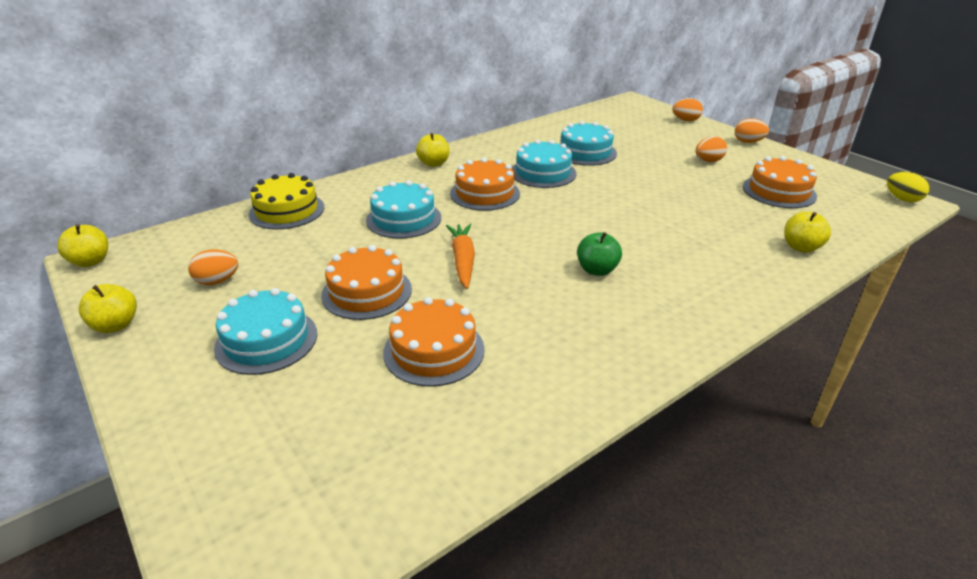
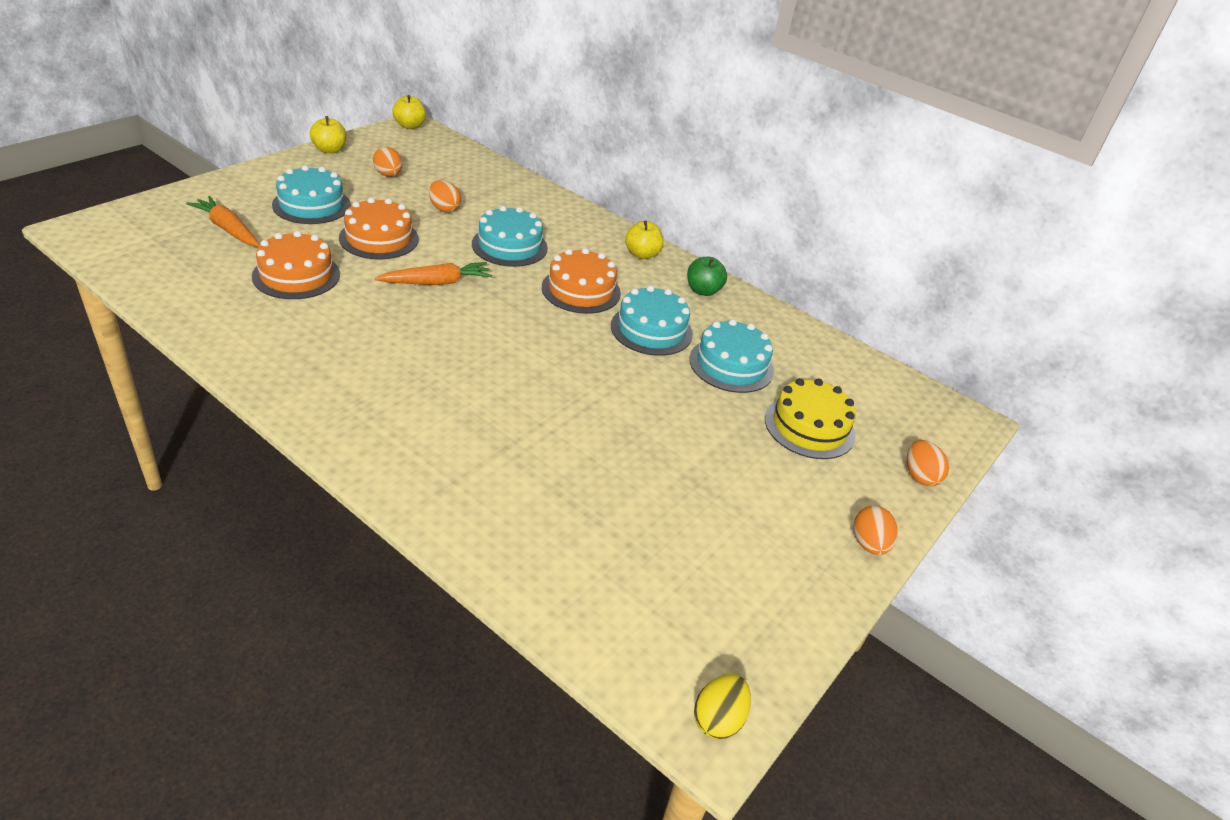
camera: 70 degrees right, 5 degrees up
(287, 210) = (508, 187): yellow cake -> yellow cake (809, 427)
(303, 413) = (228, 229): none -> orange carrot
(597, 270) = (431, 364): green apple -> green apple (703, 291)
(708, 161) = (761, 484): orange egg -> orange egg (444, 209)
(779, 191) = (684, 550): orange cake -> none
(801, 247) = (513, 542): yellow apple -> none

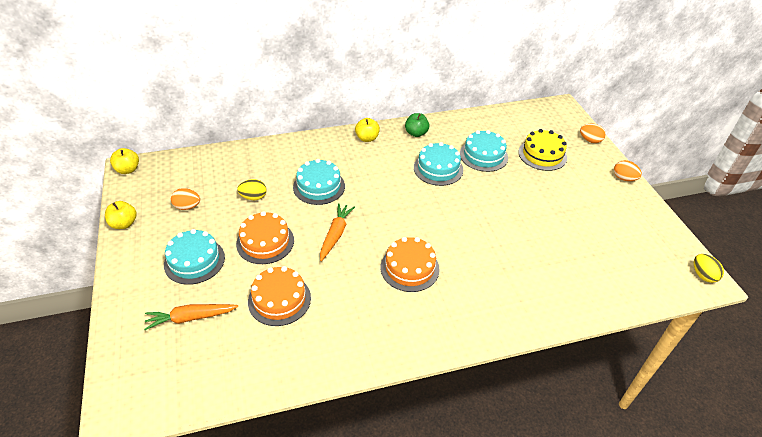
camera: 50 degrees left, 5 degrees up
(444, 209) = (253, 197): orange egg -> yellow egg
(581, 290) = (385, 178): orange cake -> orange cake (409, 268)

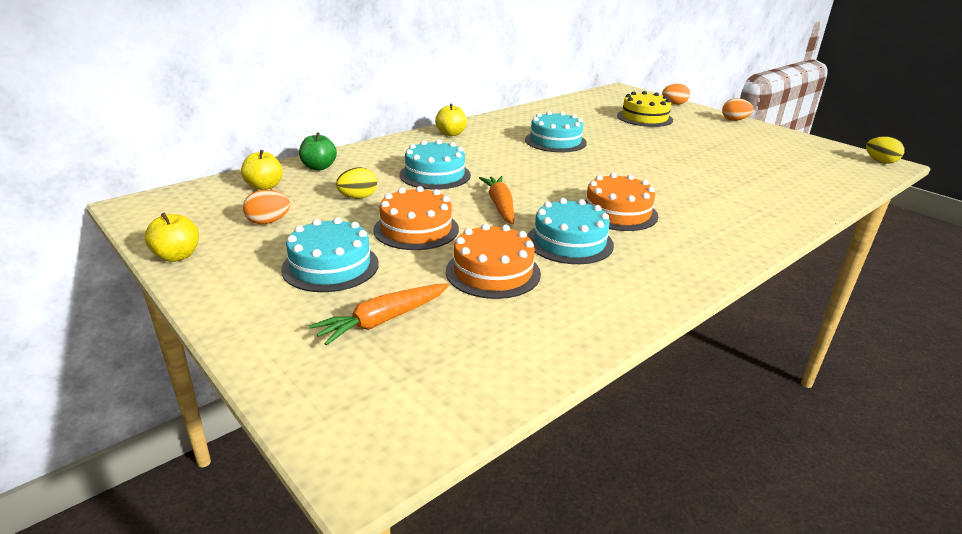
camera: 25 degrees left, 15 degrees down
(128, 170) = (136, 207): yellow apple -> yellow apple (264, 186)
(416, 133) = (501, 123): green apple -> green apple (319, 167)
(483, 155) = (590, 126): turquoise cake -> turquoise cake (569, 242)

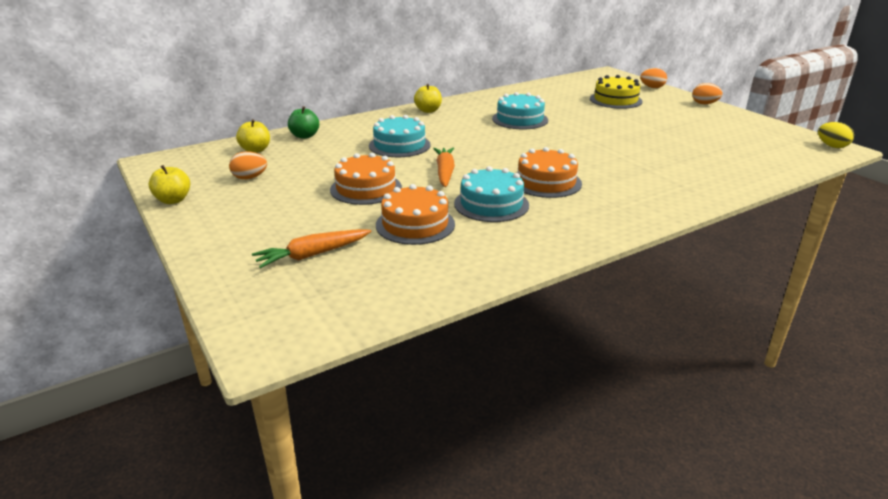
camera: 10 degrees right, 0 degrees up
(330, 266) = (286, 213): turquoise cake -> none
(358, 197) = (328, 161): yellow egg -> none

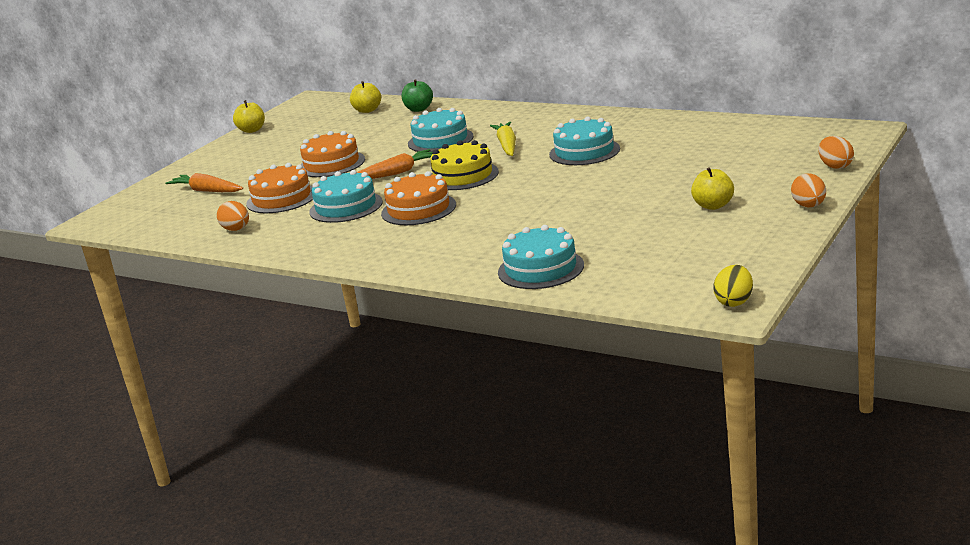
camera: 65 degrees right, 5 degrees down
(250, 178) = (312, 130): orange egg -> orange egg (236, 229)
(428, 111) = (552, 116): yellow apple -> yellow apple (713, 206)
(460, 132) = (507, 145): none -> yellow carrot
(615, 100) = (737, 165): yellow cake -> yellow cake (463, 176)
(726, 174) = (540, 269): none -> turquoise cake

